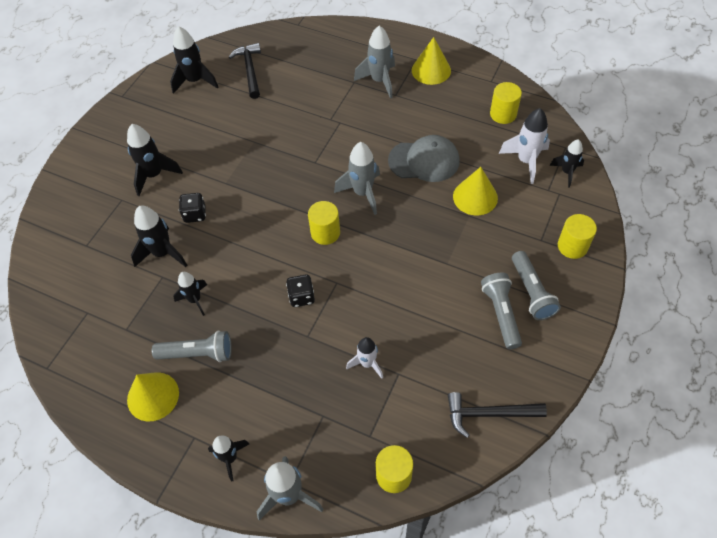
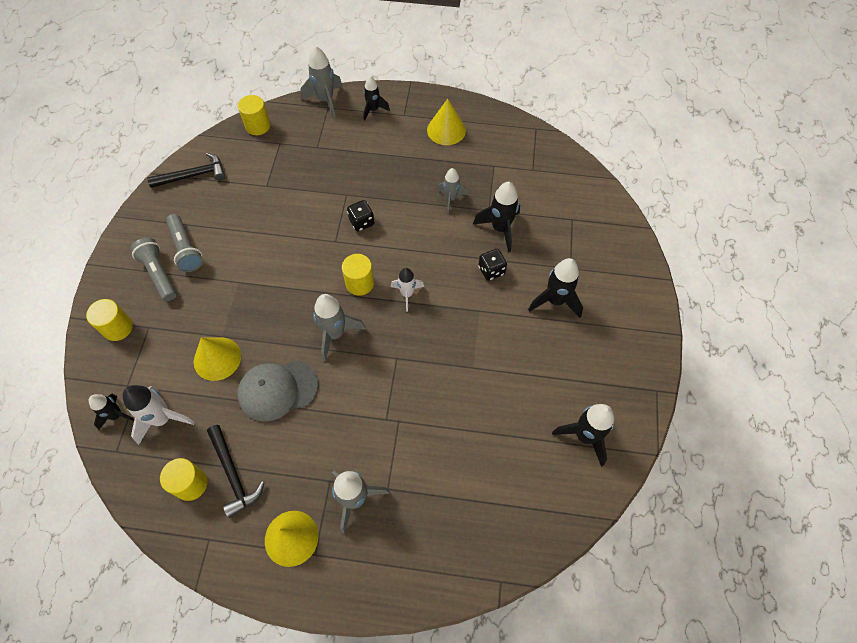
camera: 160 degrees right, 5 degrees up
(195, 300) = (450, 199): black rocket -> grey rocket
(197, 353) = (428, 163): grey flashlight -> none
(250, 70) = (526, 473): black hammer -> black hammer (233, 474)
(367, 363) = (292, 186): white rocket -> white rocket (407, 294)

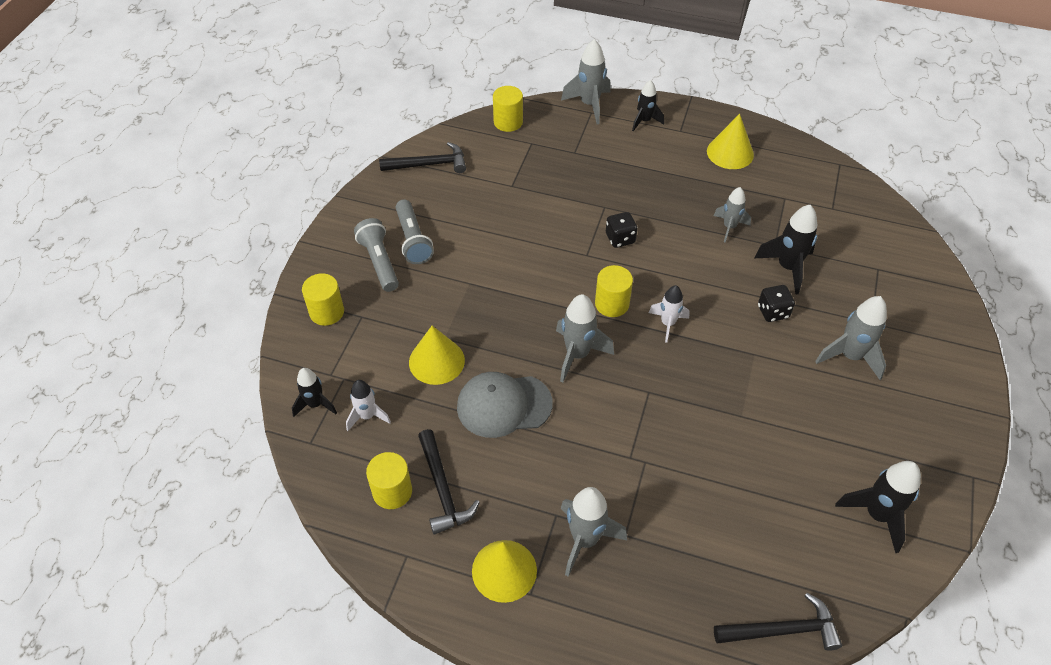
camera: 10 degrees right, 10 degrees down
(163, 419) = (367, 416): white rocket -> white rocket, size x0.65
(518, 549) = (782, 630): none -> black hammer
(555, 301) = (850, 356): black rocket -> grey rocket

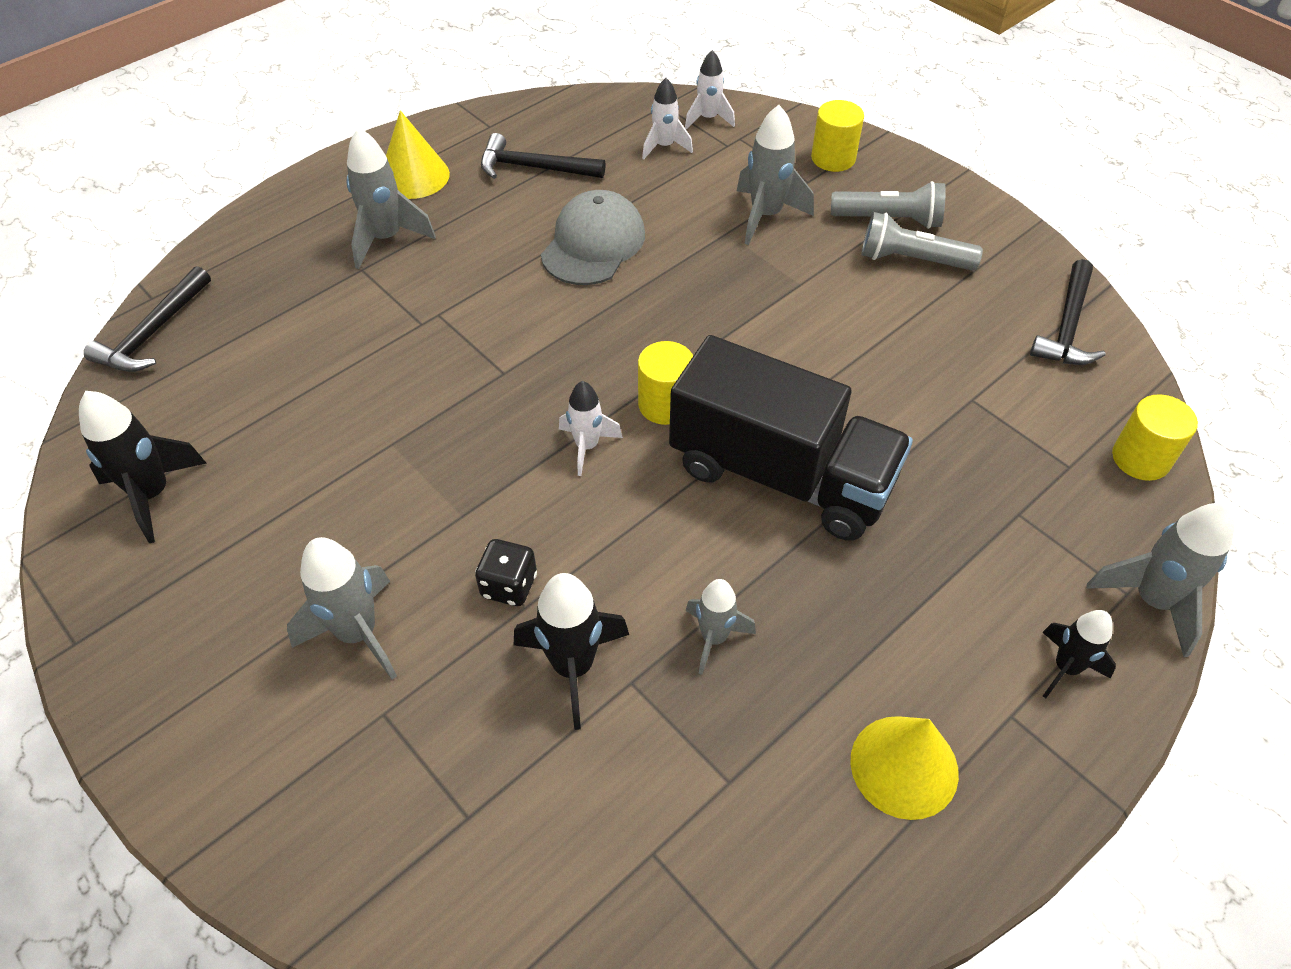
camera: 120 degrees right, 0 degrees up
(315, 404) = (708, 119): black rocket -> white rocket
(392, 491) = (562, 137): yellow cylinder -> none
(436, 361) = (697, 215): yellow cone -> none
(577, 354) = (611, 333): grey rocket -> grey rocket (766, 216)
(620, 238) = (781, 474): black dice -> black truck

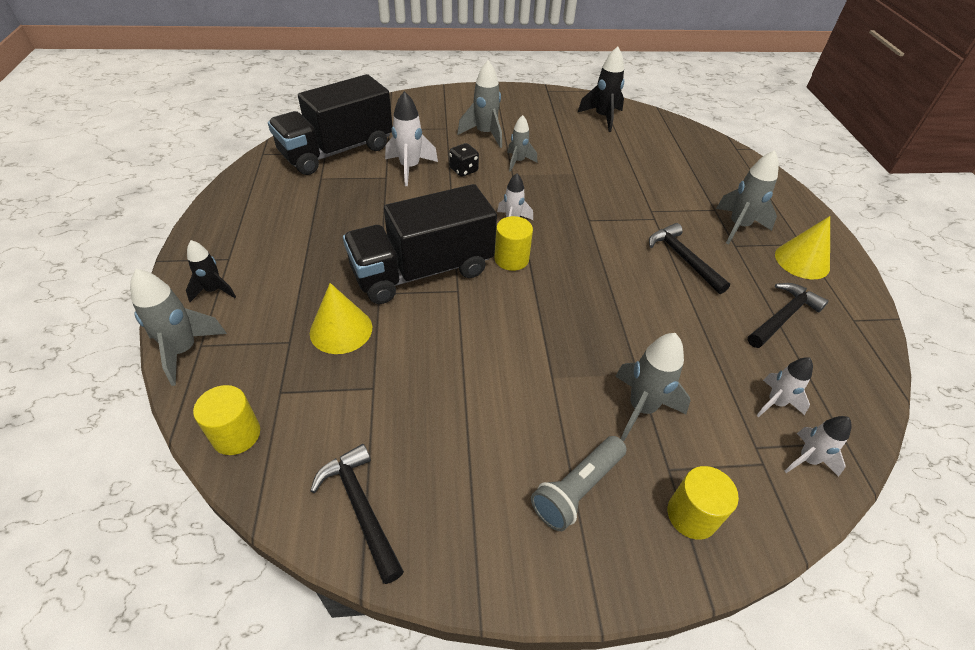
camera: 125 degrees right, 5 degrees down
(153, 333) = (708, 142): black hammer -> black hammer (683, 258)
(573, 667) = (410, 168): black rocket -> white rocket
(593, 244) = (674, 302): grey cap -> none
(628, 836) = (337, 151): none -> black truck
(714, 638) = (374, 204): grey rocket -> grey rocket (518, 162)
(904, 766) = (261, 218): yellow cone -> yellow cone (341, 330)
(912, 260) = (519, 464): grey flashlight -> none

